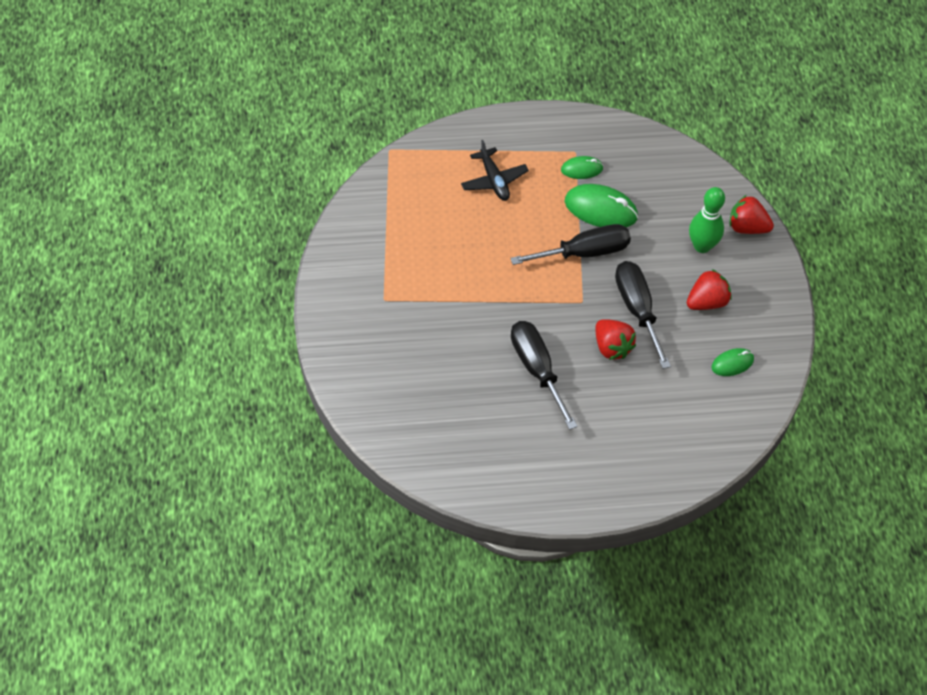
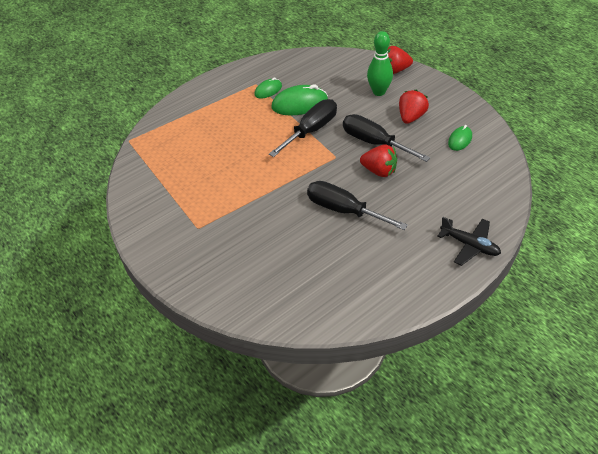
camera: 30 degrees left, 10 degrees down
(494, 180) = (216, 122): black plane -> black plane (469, 245)

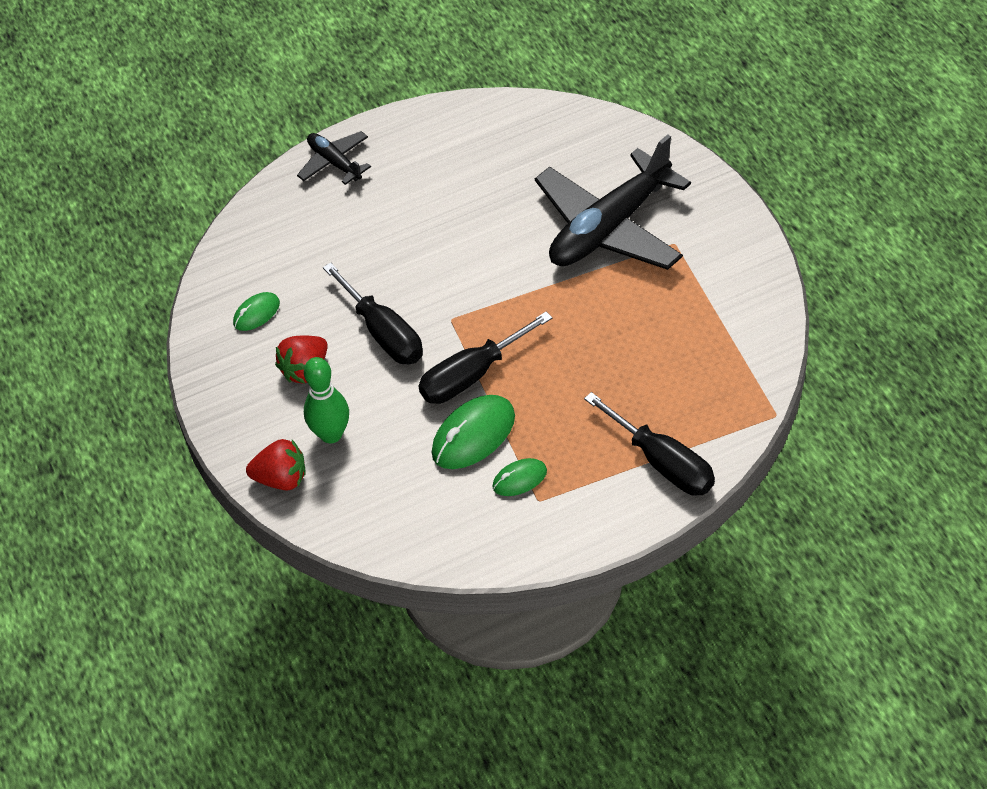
camera: 165 degrees left, 5 degrees up
(245, 231) = (610, 227): none -> black plane
(299, 104) = (473, 435): green mouse -> green mouse turned 45 degrees counterclockwise
(343, 210) = (470, 234): black screwdriver -> black screwdriver (662, 463)
(379, 171) = (397, 284): red strawberry -> none

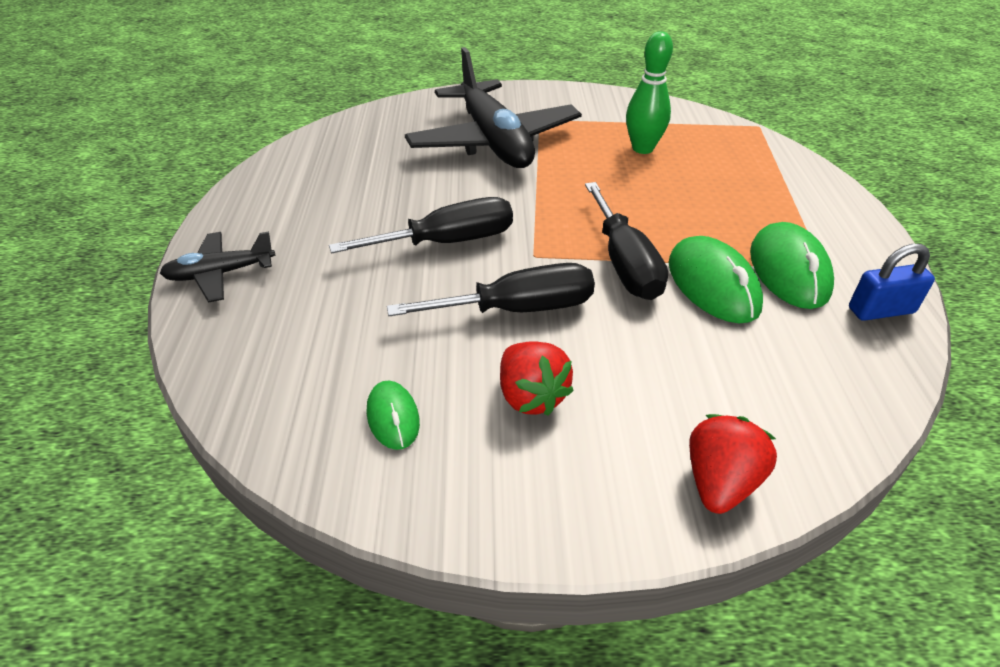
camera: 70 degrees left, 10 degrees down
(331, 434) = (658, 403): green bowling pin -> green bowling pin (642, 148)
(497, 543) = (881, 310): none -> blue padlock
(519, 479) = (789, 271): green mouse -> green mouse, size x1.75
(662, 463) = (794, 186): black screwdriver -> black screwdriver (447, 242)

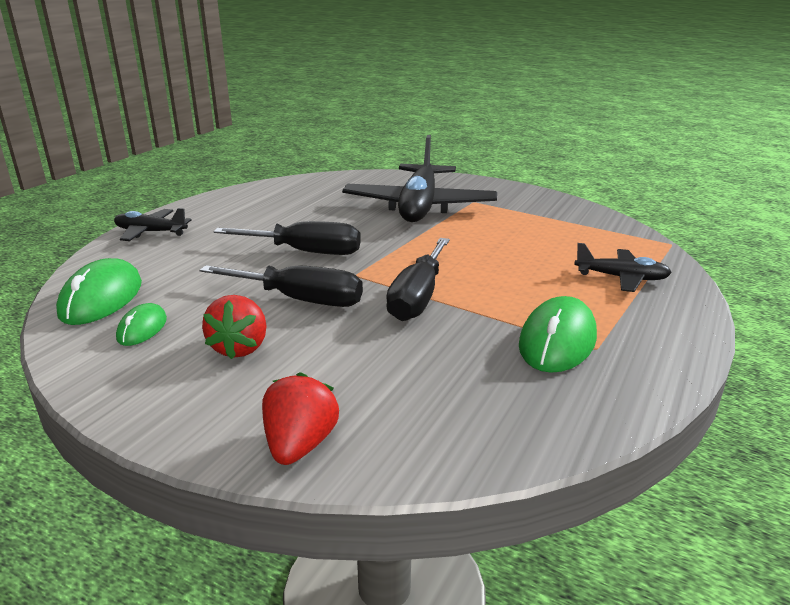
camera: 30 degrees right, 15 degrees down
(642, 148) = (536, 235): green bowling pin -> none
(713, 285) = (473, 330): green mouse -> green mouse (102, 299)
(720, 482) = (300, 445): red strawberry -> red strawberry turned 45 degrees counterclockwise
(761, 179) = (621, 278): none -> black plane
(881, 310) = (612, 393): blue padlock -> none

